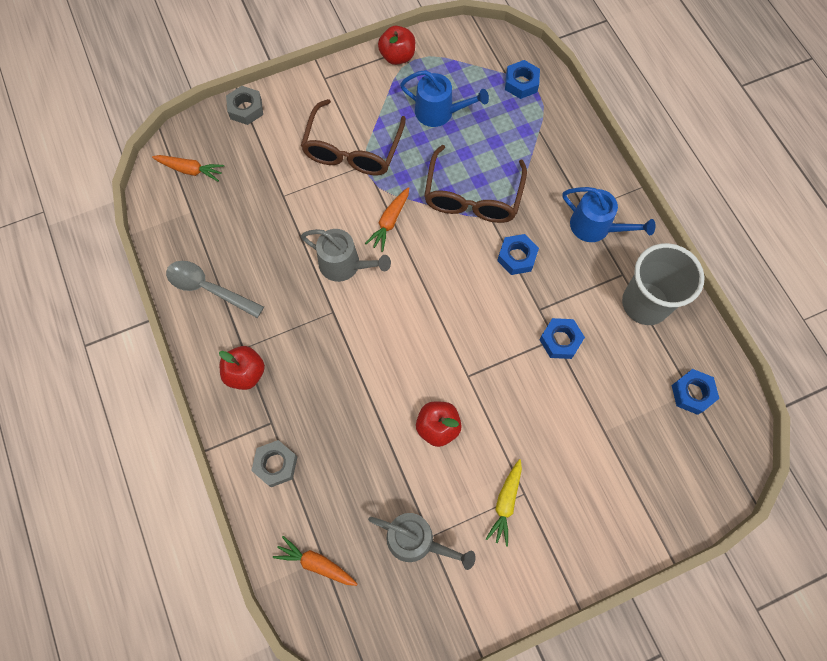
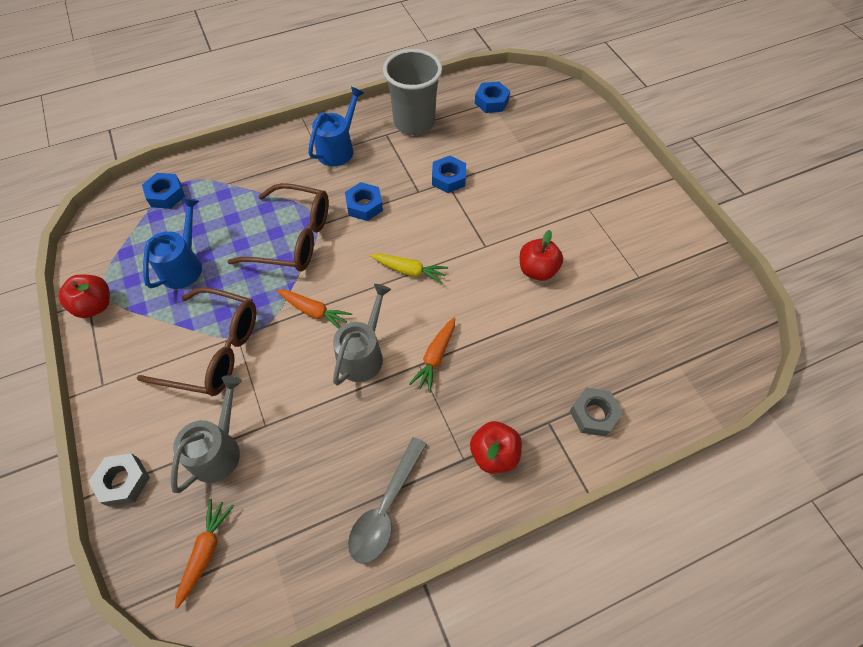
camera: 90 degrees left, 10 degrees down
(316, 563) = (684, 371): orange carrot -> orange carrot (435, 357)
(416, 540) = (645, 287): grey watering can -> grey watering can (218, 450)
(505, 503) = (599, 222): yellow carrot -> yellow carrot (409, 271)

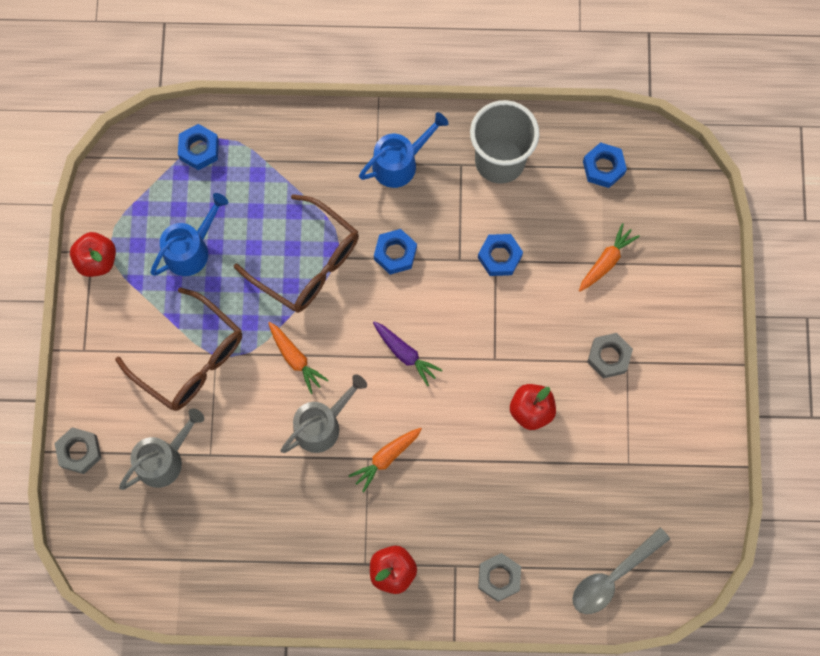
camera: 25 degrees right, 15 degrees up
(206, 551) = (128, 541): orange carrot -> orange carrot (606, 261)
(386, 508) = (281, 574): grey spoon -> grey spoon (613, 577)
(409, 271) = (405, 354): yellow carrot -> purple carrot
(573, 211) = (609, 357): none -> grey nut

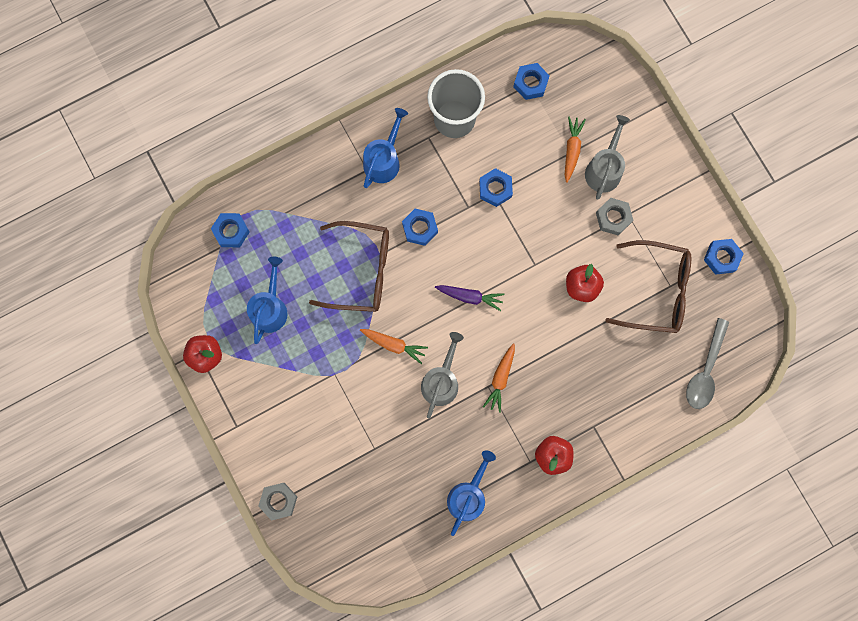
camera: 30 degrees left, 5 degrees up
(164, 459) = (343, 471): grey watering can -> grey watering can (604, 169)
(191, 359) = (319, 388): brown glasses -> brown glasses (657, 291)
(278, 561) = (468, 496): none -> blue watering can
(499, 578) = (628, 417): grey nut -> none
(703, 466) = (721, 258): none -> blue nut

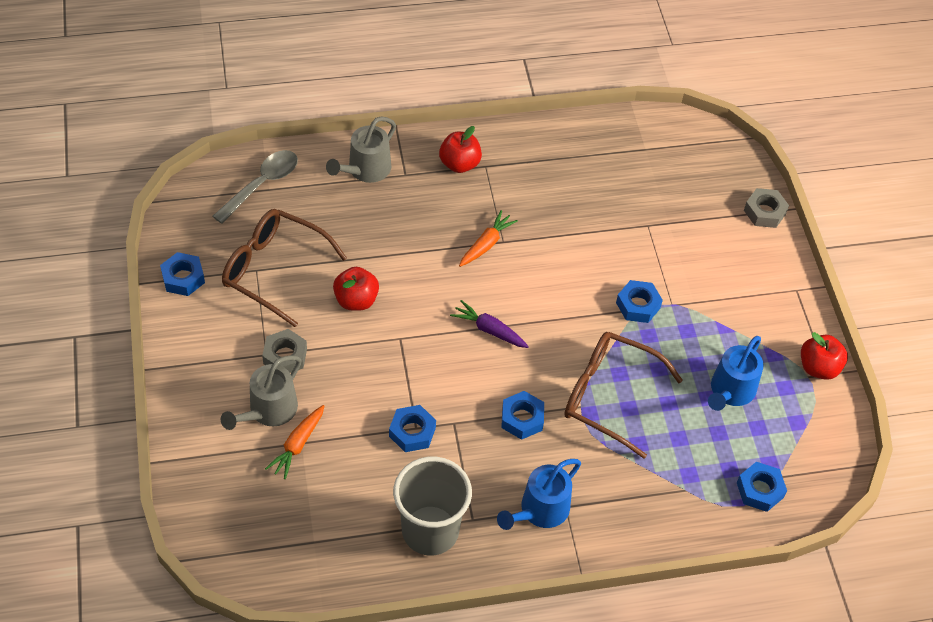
camera: 165 degrees left, 25 degrees down
(394, 345) = (594, 311): orange carrot -> none
(441, 381) = (553, 261): grey watering can -> grey watering can (365, 170)
(468, 496) = (561, 158): blue watering can -> none
(530, 83) = (312, 542): blue nut -> blue nut (638, 305)

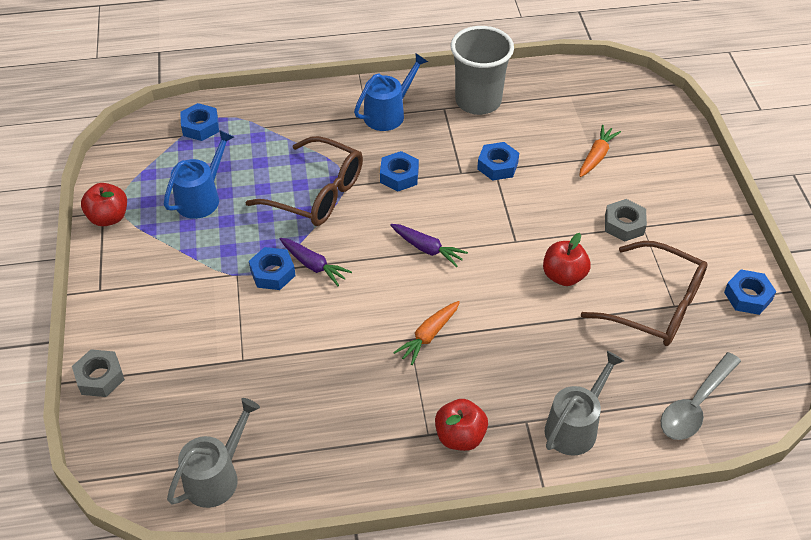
camera: 175 degrees left, 5 degrees down
(269, 410) = (628, 181): grey watering can -> grey watering can (216, 476)
(599, 313) = (314, 265): none -> purple carrot

